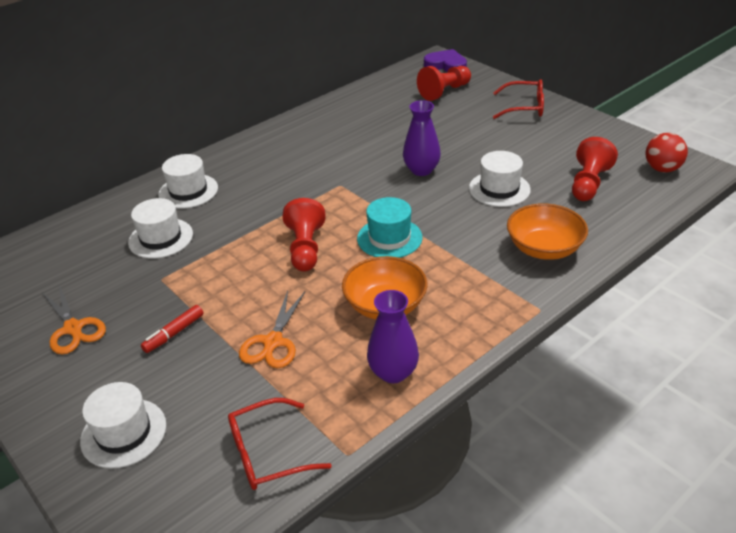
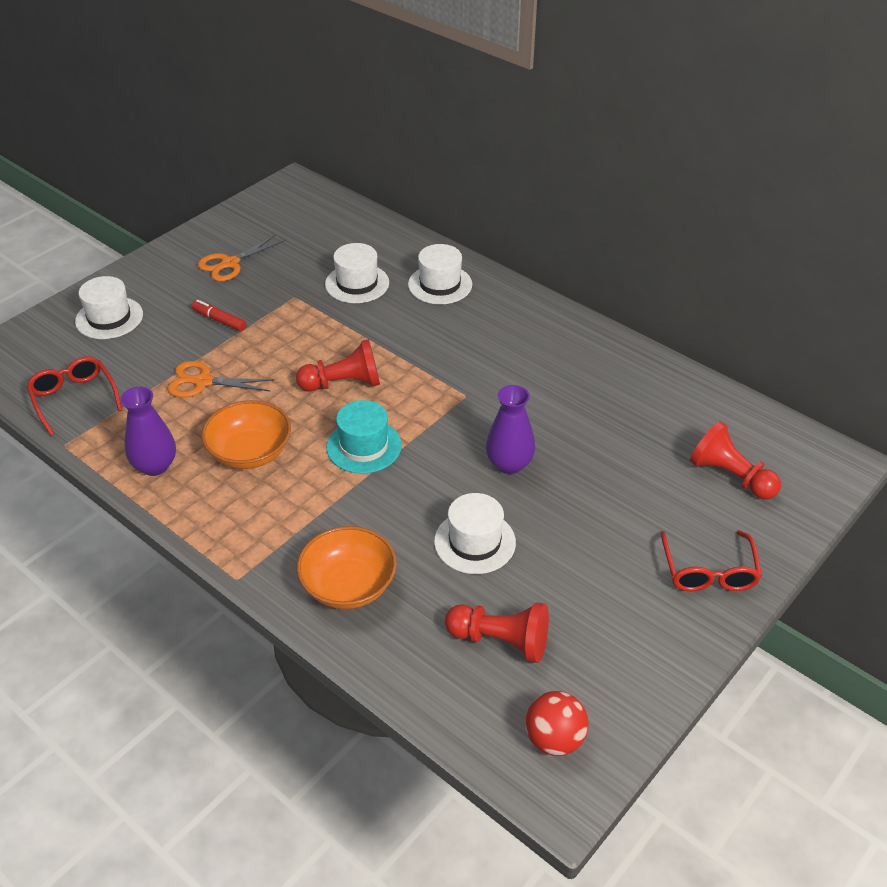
camera: 80 degrees right, 5 degrees up
(446, 65) = (823, 474): purple heart -> none

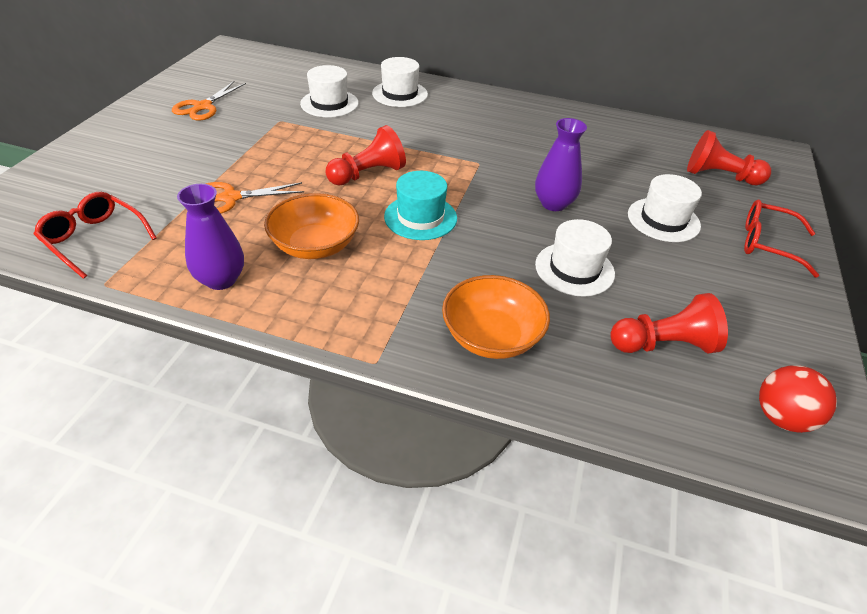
camera: 25 degrees left, 0 degrees up
(109, 318) = (100, 165): white hat -> white hat (663, 220)
(219, 320) = (218, 148): red marker -> none
(709, 571) = (767, 244): red glasses -> red glasses turned 135 degrees clockwise

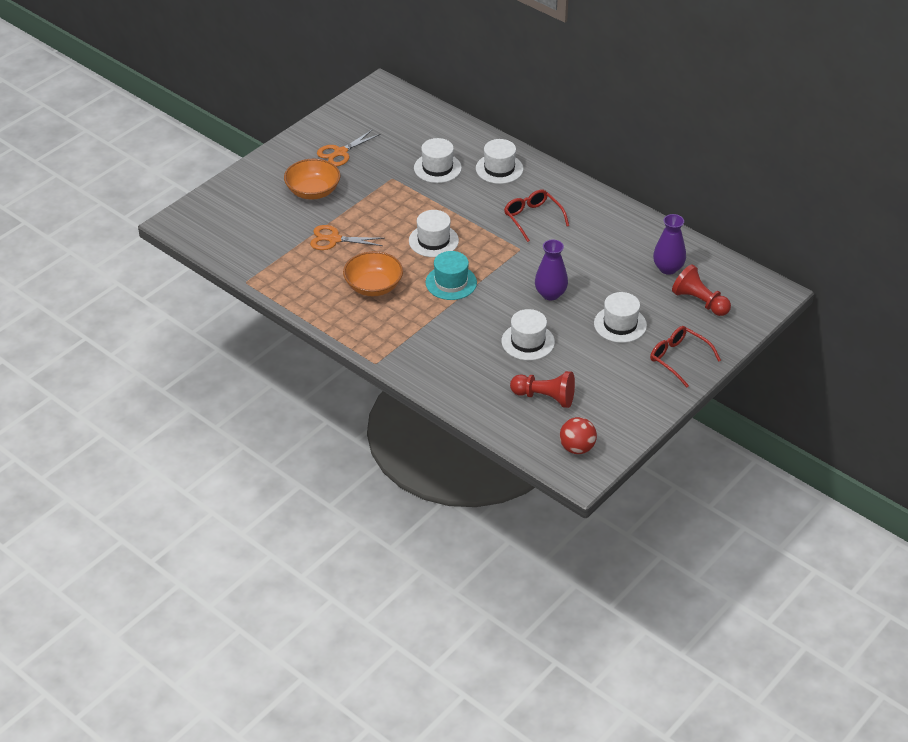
camera: 25 degrees right, 0 degrees up
(95, 239) = (245, 251): red glasses -> red glasses (532, 218)
(221, 279) = (310, 295): purple vase -> purple vase (668, 268)
(368, 174) = (433, 241): red pawn -> white hat
(491, 336) = (447, 367): orange bowl -> orange bowl (313, 191)

